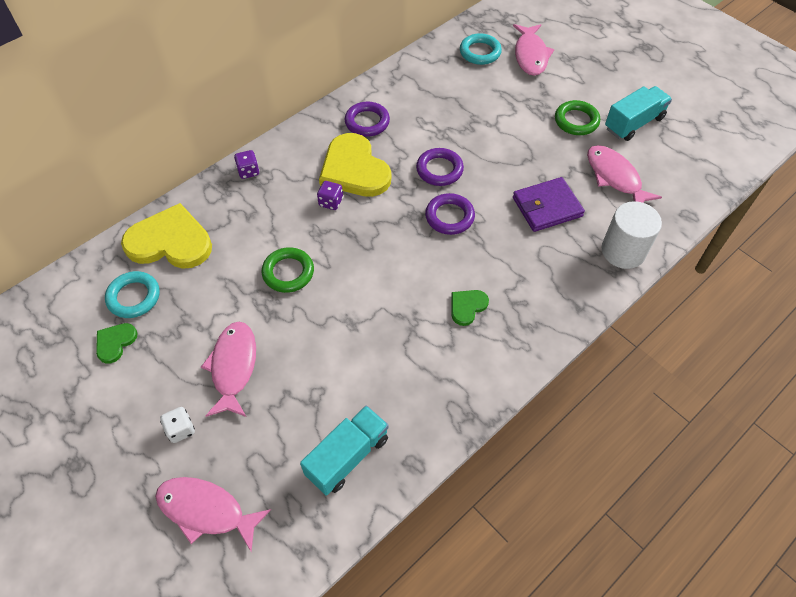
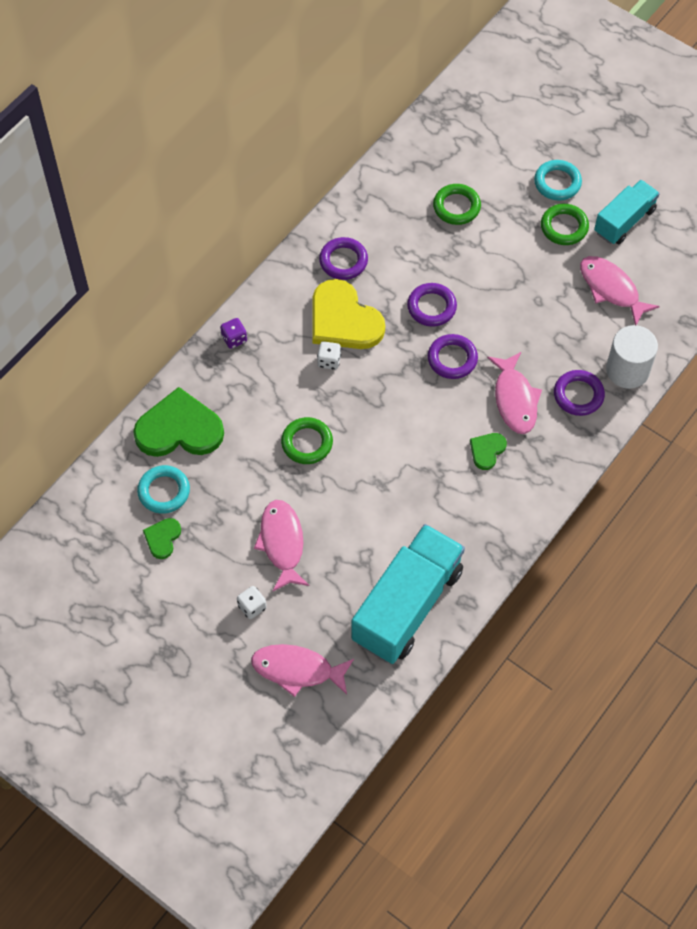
camera: 10 degrees left, 5 degrees up
(170, 241) = (179, 429): yellow heart -> green heart
(331, 202) = (329, 361): purple dice -> white dice
(347, 456) = (407, 605): turquoise truck -> turquoise truck, size x1.70
(480, 52) = (447, 152): turquoise ring -> turquoise ring (557, 183)
(480, 93) = (456, 207): none -> green ring
(530, 55) = (503, 149): pink fish -> pink fish (515, 399)
(547, 207) = (547, 333): purple wallet -> none
(570, 267) = (578, 395): none -> purple ring

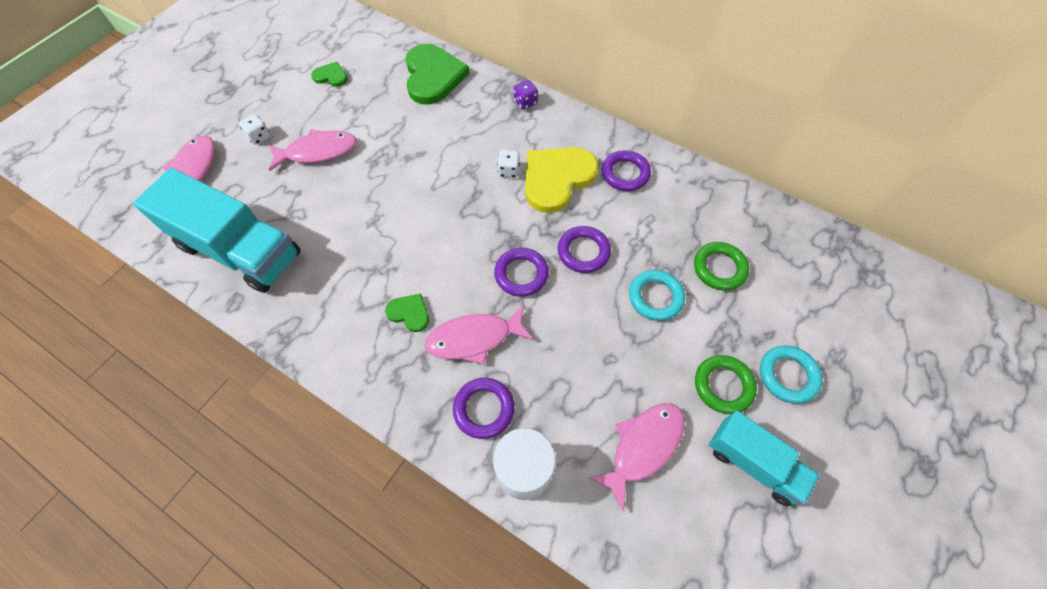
camera: 85 degrees right, 0 degrees up
(164, 491) = (374, 73): turquoise ring -> turquoise ring (655, 297)
(307, 443) = (419, 161): green ring -> none

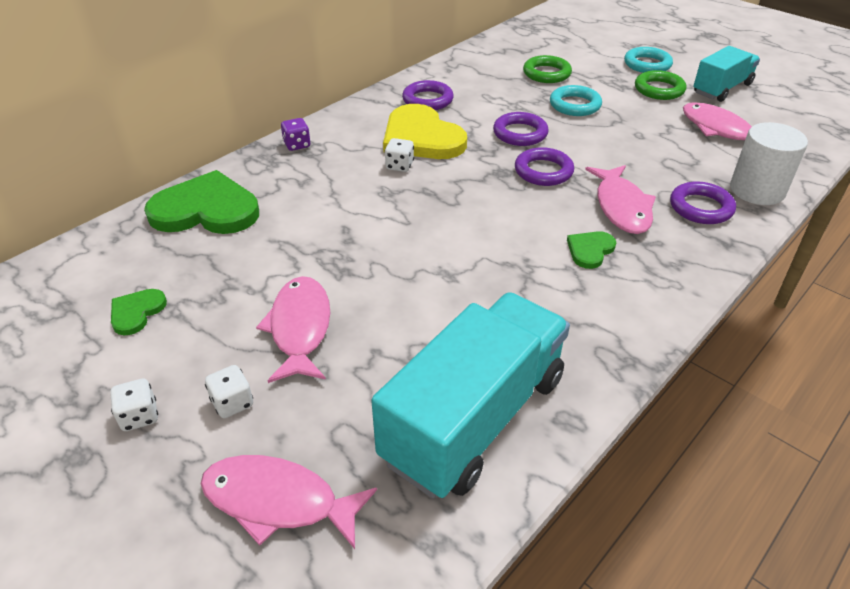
camera: 80 degrees left, 20 degrees down
(253, 103) = (139, 416): none -> white dice

